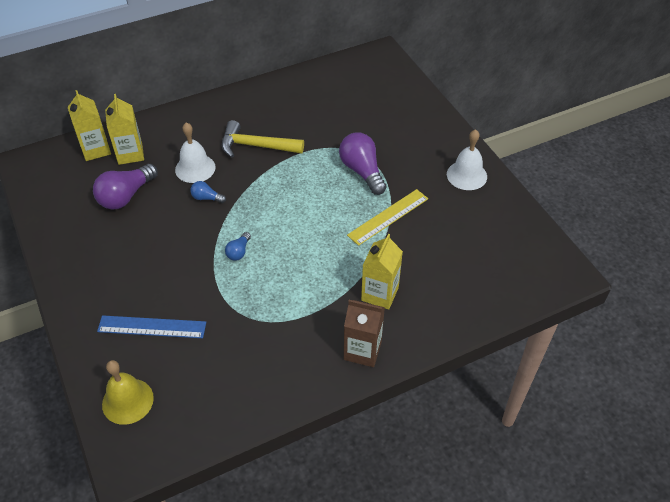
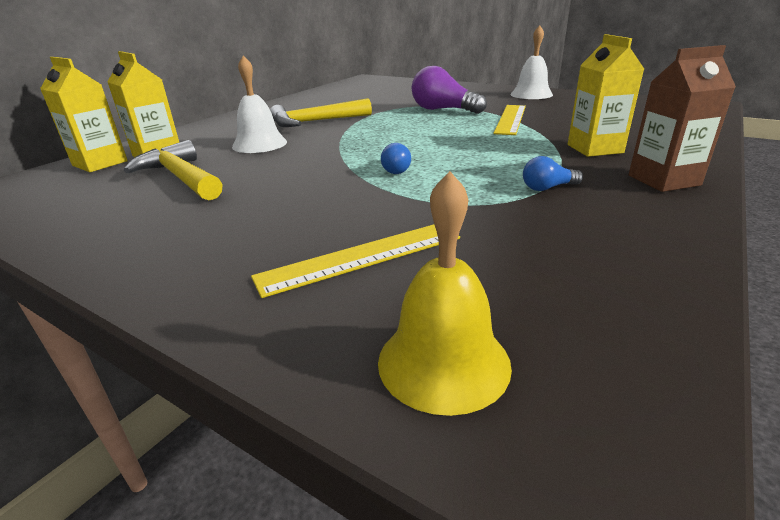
camera: 30 degrees left, 20 degrees down
(126, 196) = (180, 177): purple light bulb -> yellow hammer
(152, 327) = (361, 257): blue ruler -> yellow ruler
(206, 198) = (299, 154): blue light bulb -> blue light bulb (547, 188)

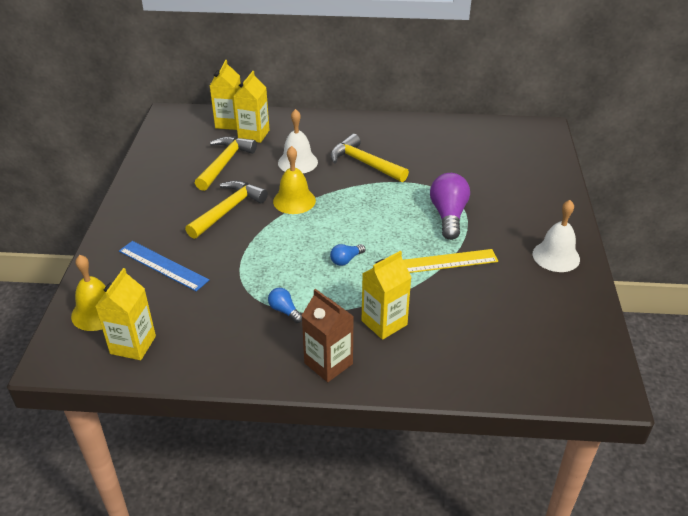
camera: 60 degrees right, 10 degrees up
(289, 190) = (228, 210): none -> yellow hammer
(330, 155) = (294, 201): none -> yellow bell
(361, 257) = (163, 265): yellow ruler -> blue ruler
(394, 169) = (282, 238): blue light bulb -> blue light bulb (346, 260)
(583, 326) = (133, 345): none -> yellow carton

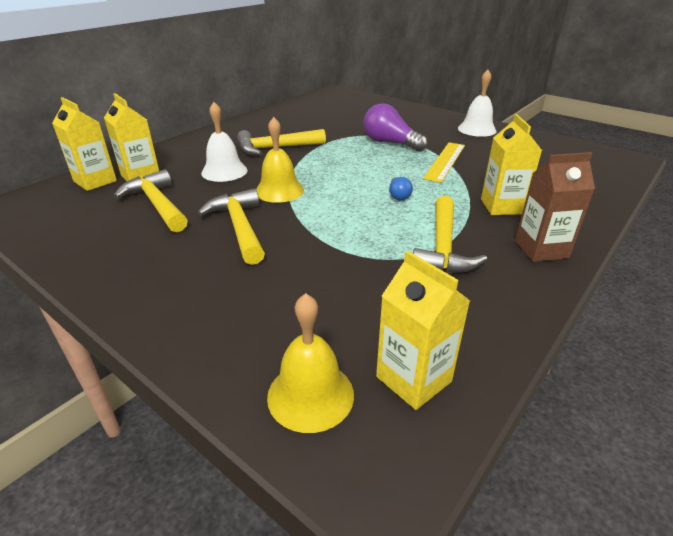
camera: 55 degrees left, 5 degrees down
(163, 265) = (279, 301): blue ruler -> none
(284, 311) = (443, 247): blue light bulb -> yellow hammer

